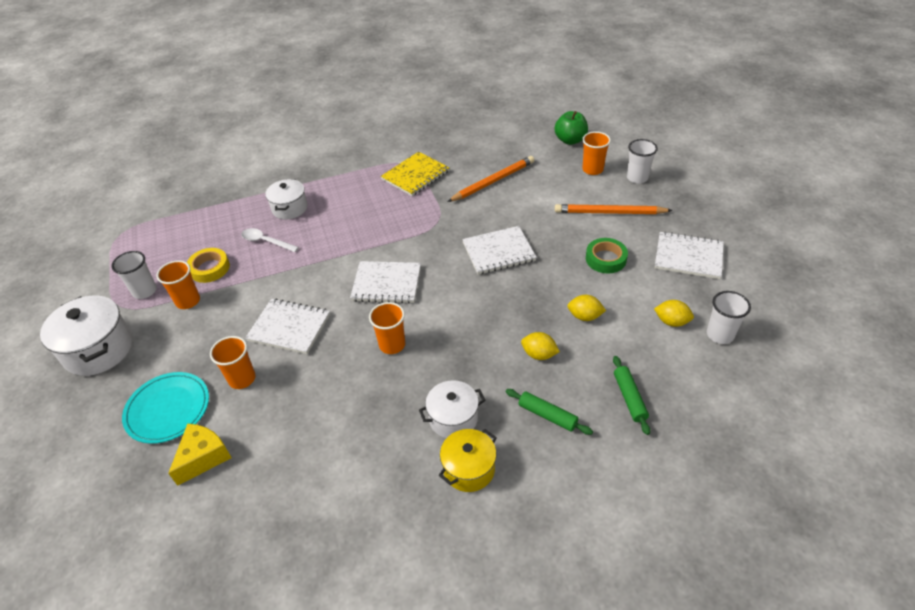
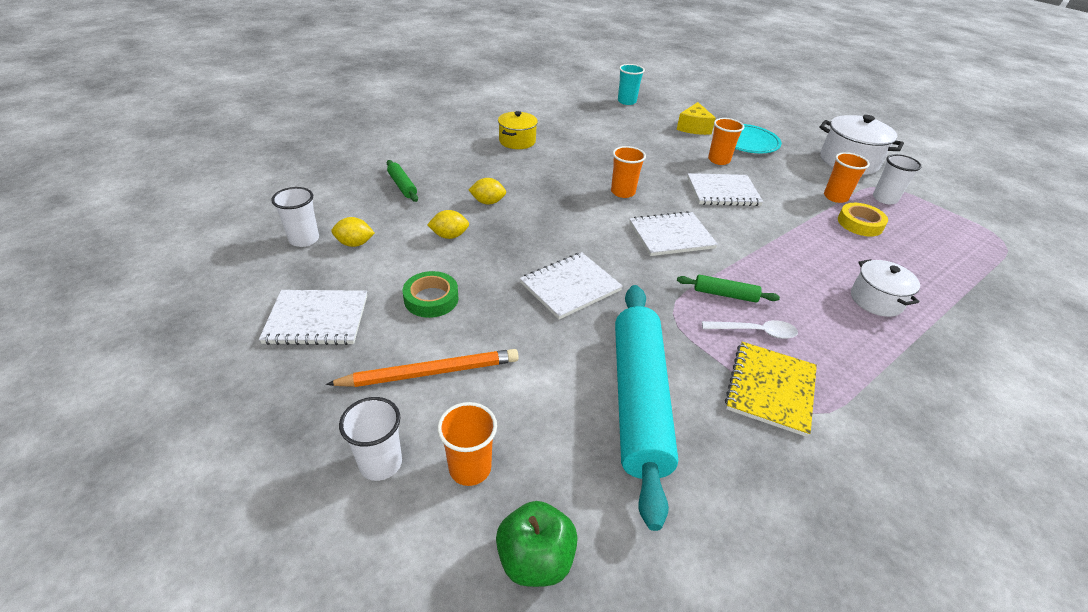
camera: 155 degrees right, 5 degrees down
(236, 564) = (626, 101): none -> turquoise cup
(266, 241) = (845, 257): white spoon -> white spoon (755, 332)
(453, 418) = (541, 160): white pot -> none
(493, 181) = (638, 400): orange pencil -> turquoise rolling pin
(547, 415) = (469, 169): green rolling pin -> green rolling pin (725, 294)

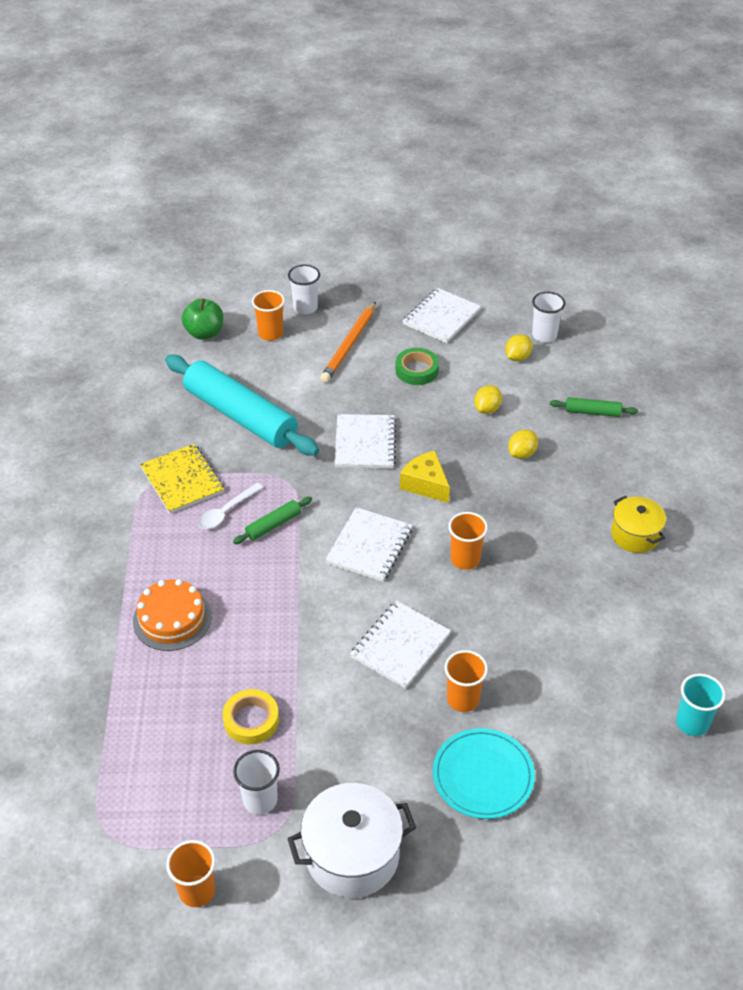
camera: 130 degrees right, 5 degrees up
(693, 128) = (561, 743): yellow cheese -> yellow cheese (425, 484)
(835, 197) = (305, 748): orange cup -> orange cup (197, 891)
(876, 300) = (172, 618): white pot -> orange cake

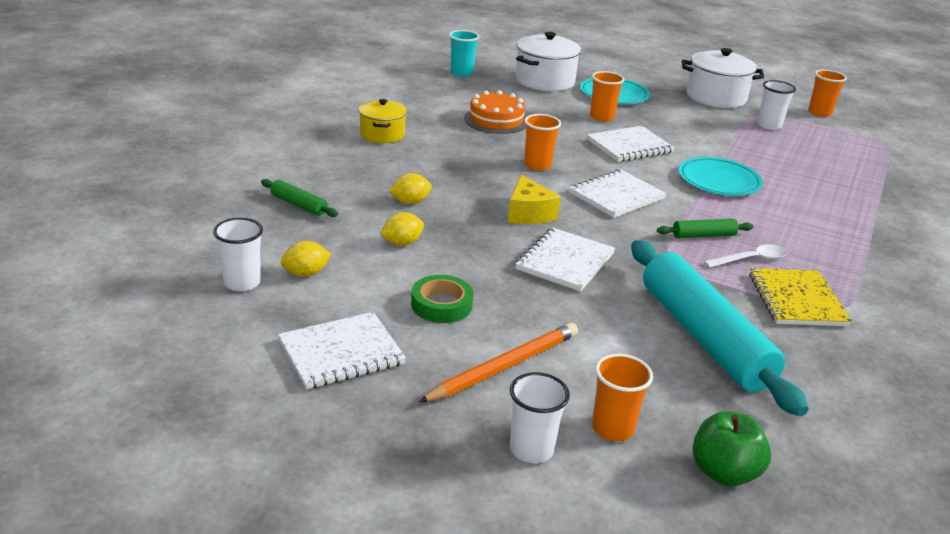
camera: 155 degrees left, 15 degrees down
(172, 618) = (823, 211): orange cake -> orange cake (496, 120)
(251, 720) = (765, 151): yellow tape -> none
(285, 624) = (719, 180): none -> turquoise plate
(586, 763) = (544, 81): none -> white pot

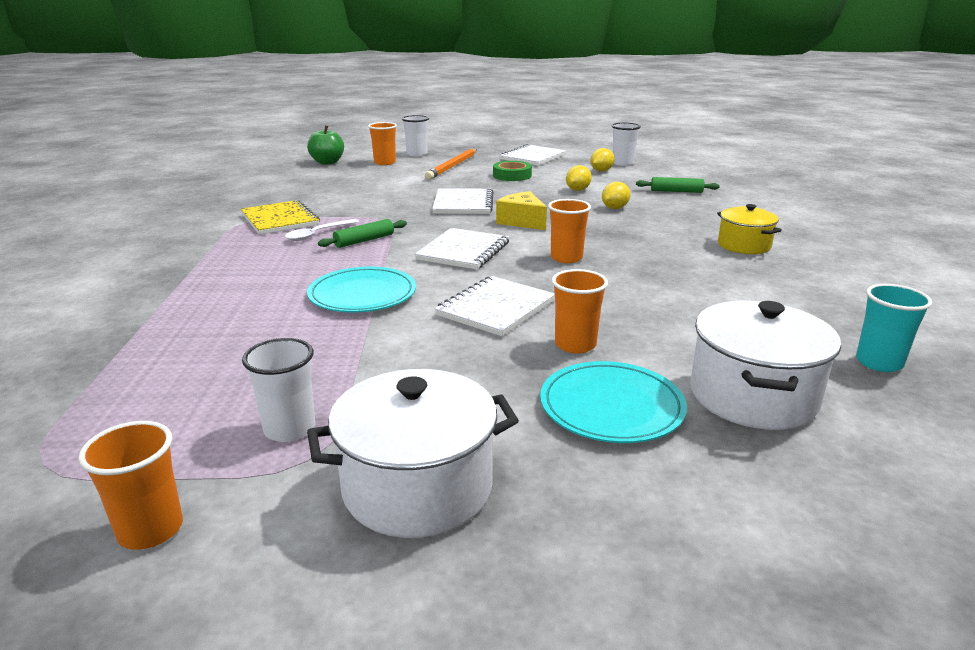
camera: 155 degrees right, 5 degrees down
(496, 120) = (684, 294): orange cake -> none
(704, 337) = (347, 193): turquoise rolling pin -> none

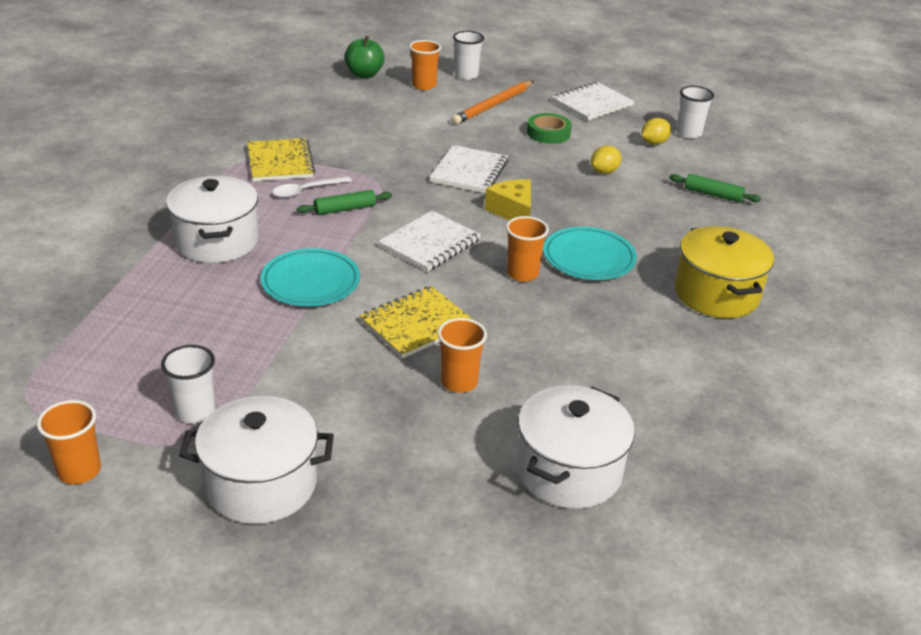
camera: 15 degrees right, 10 degrees up
(242, 280) = (217, 241): none -> white pot
(496, 308) = (417, 324): white notebook -> yellow notebook
(611, 407) = (445, 452): turquoise plate -> turquoise plate (589, 257)
(615, 208) = (623, 209): yellow lemon -> none
(744, 245) = (716, 294): yellow pot -> yellow pot, size x1.57
(879, 362) = (712, 465): turquoise cup -> none

